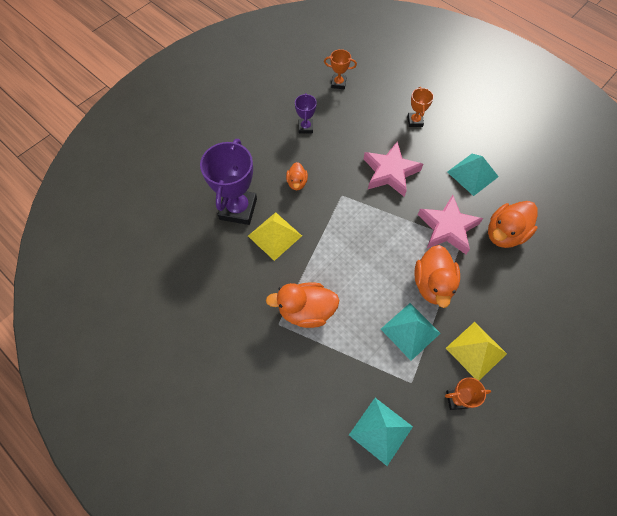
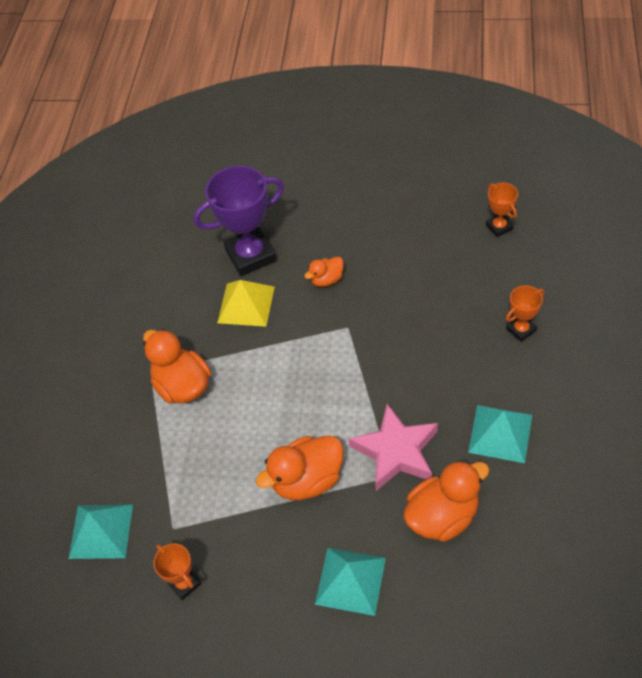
camera: 60 degrees right, 10 degrees down
(305, 127) = (406, 240): purple trophy -> none
(390, 172) = (421, 351): pink star -> none
(410, 331) = (232, 492): turquoise pyramid -> turquoise pyramid (350, 581)
(476, 350) = (257, 570): yellow pyramid -> none
(504, 234) = (442, 516): orange duck -> orange duck turned 135 degrees clockwise

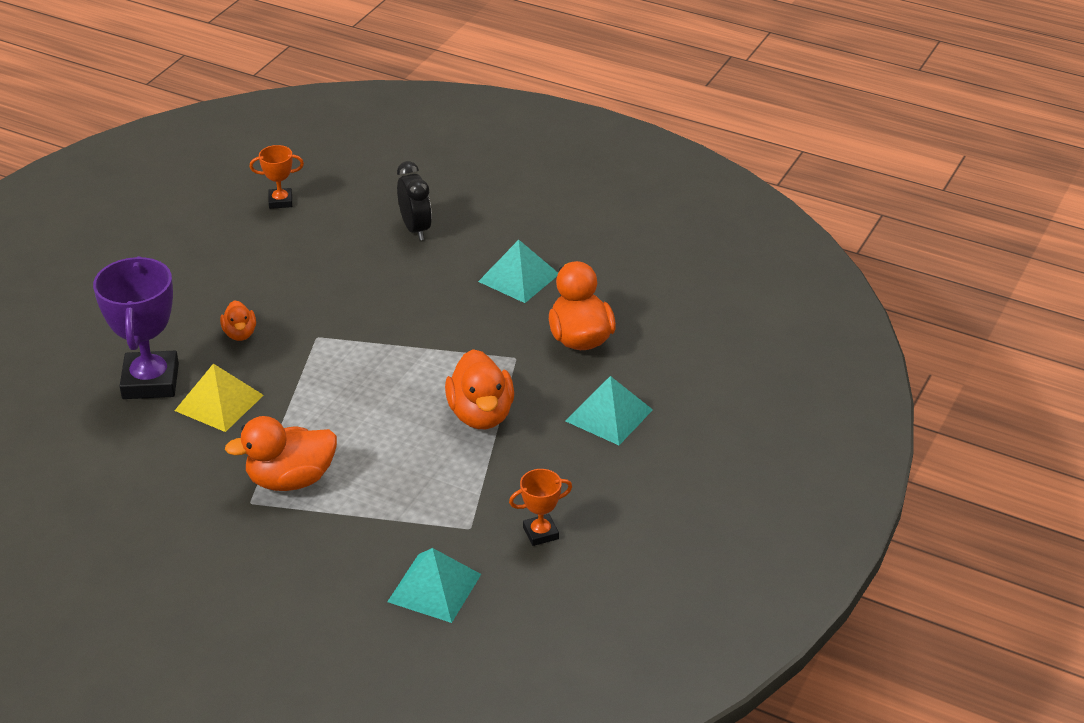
camera: 75 degrees left, 15 degrees down
(396, 452) = (491, 346): pink star -> none
(521, 330) = (415, 229): orange trophy -> black clock

